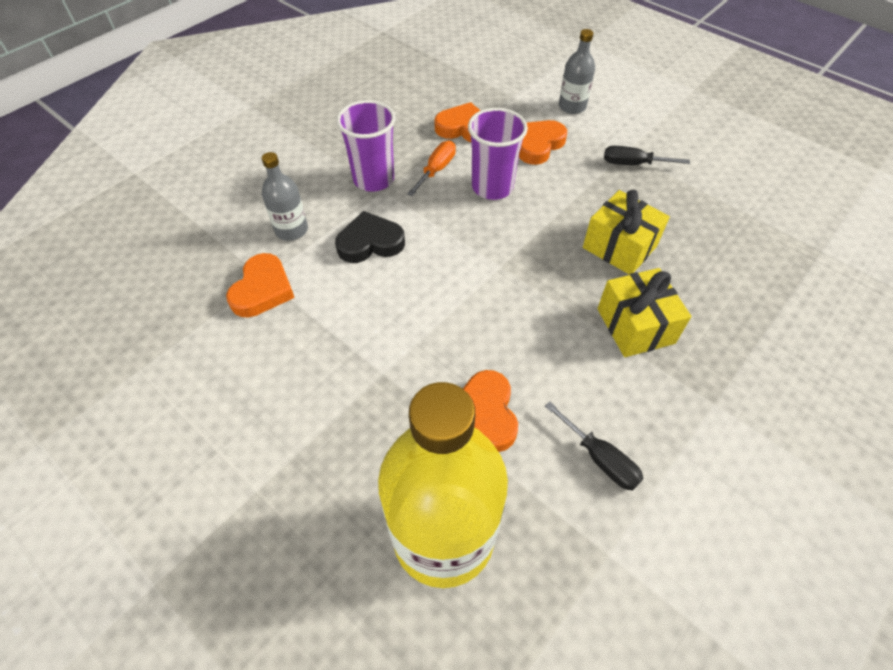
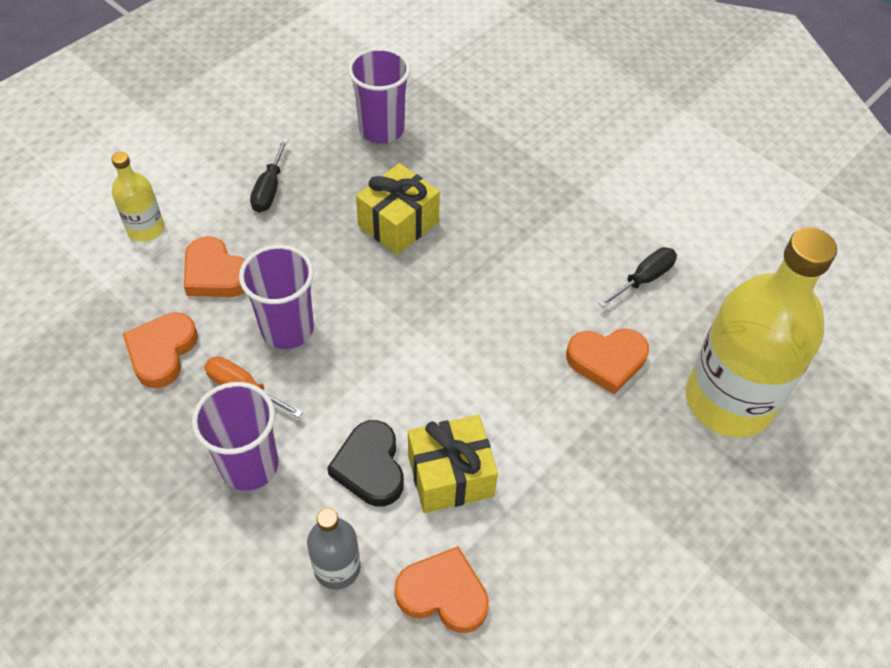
camera: 90 degrees left, 0 degrees up
(572, 106) = (146, 229): grey bottle -> yellow bottle
(635, 326) = (502, 229): yellow gift -> yellow gift (450, 475)
(735, 229) = (381, 129): none -> purple cup

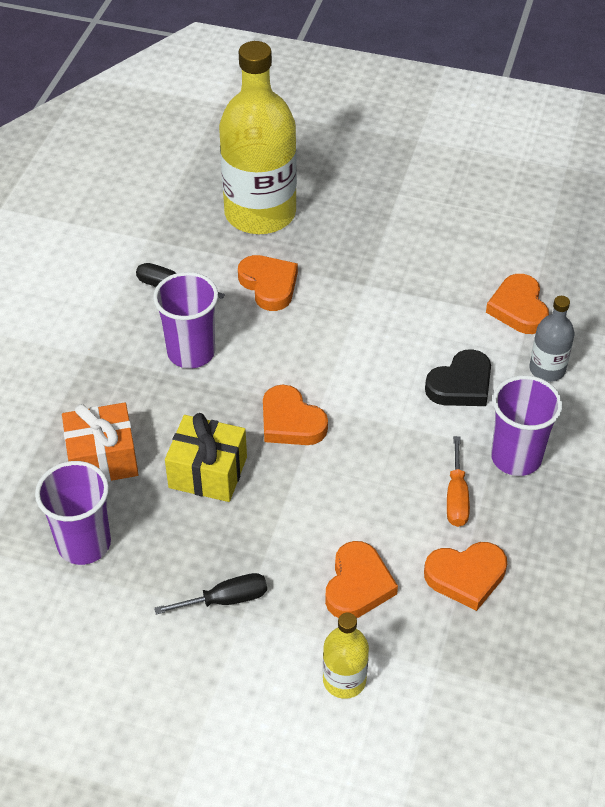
camera: 115 degrees left, 5 degrees down
(287, 329) = (379, 497): purple cup -> purple cup (191, 352)
(415, 302) = (291, 422): none -> orange heart
(450, 475) = (432, 337): yellow gift -> none
(457, 165) = (103, 459): none -> orange gift

